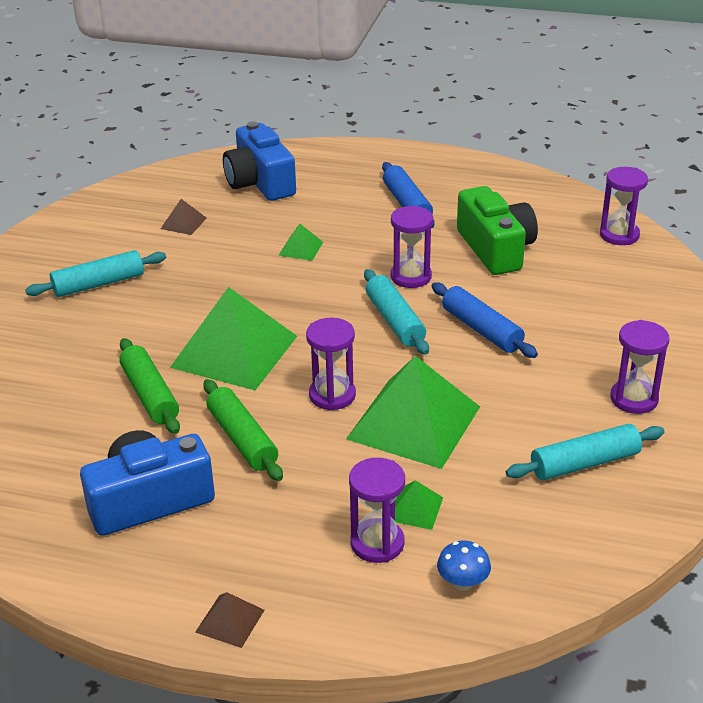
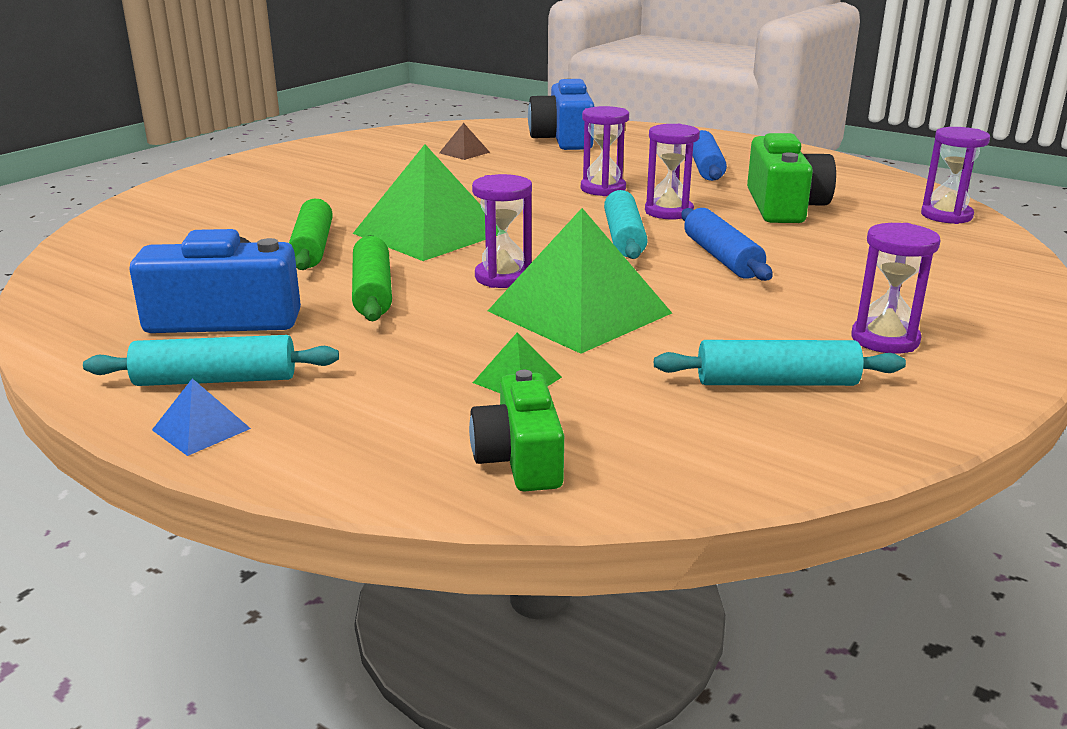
camera: 20 degrees right, 10 degrees down
(99, 284) = (344, 176): turquoise rolling pin -> turquoise rolling pin (216, 380)
(230, 621) = (201, 429): brown pyramid -> blue pyramid
(301, 248) = (565, 180): green pyramid -> none
(377, 543) = (443, 400): purple hourglass -> purple hourglass (603, 189)
(462, 583) = (520, 458): blue mushroom -> green camera

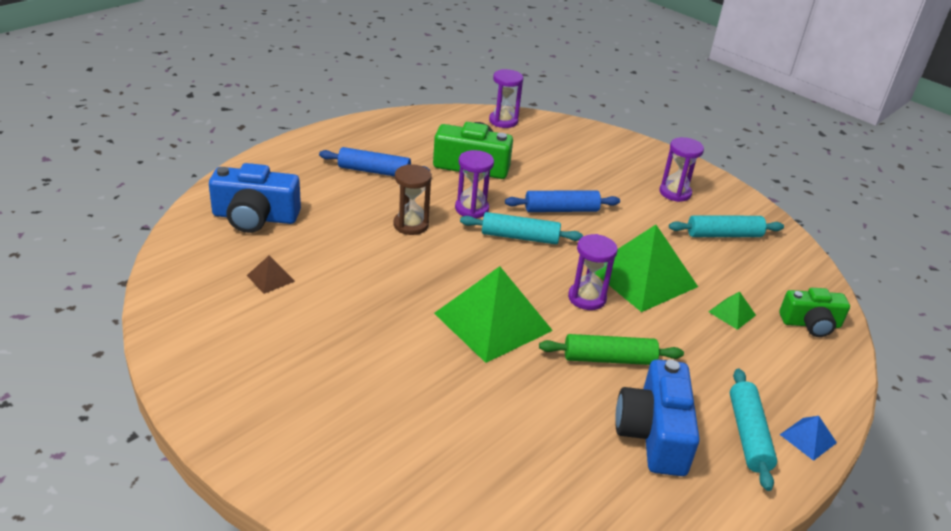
camera: 85 degrees left, 10 degrees up
(312, 247) = (515, 387): green rolling pin -> none
(603, 189) = (411, 225): purple hourglass -> brown hourglass
(776, 382) = (724, 235): turquoise rolling pin -> turquoise rolling pin turned 75 degrees clockwise

